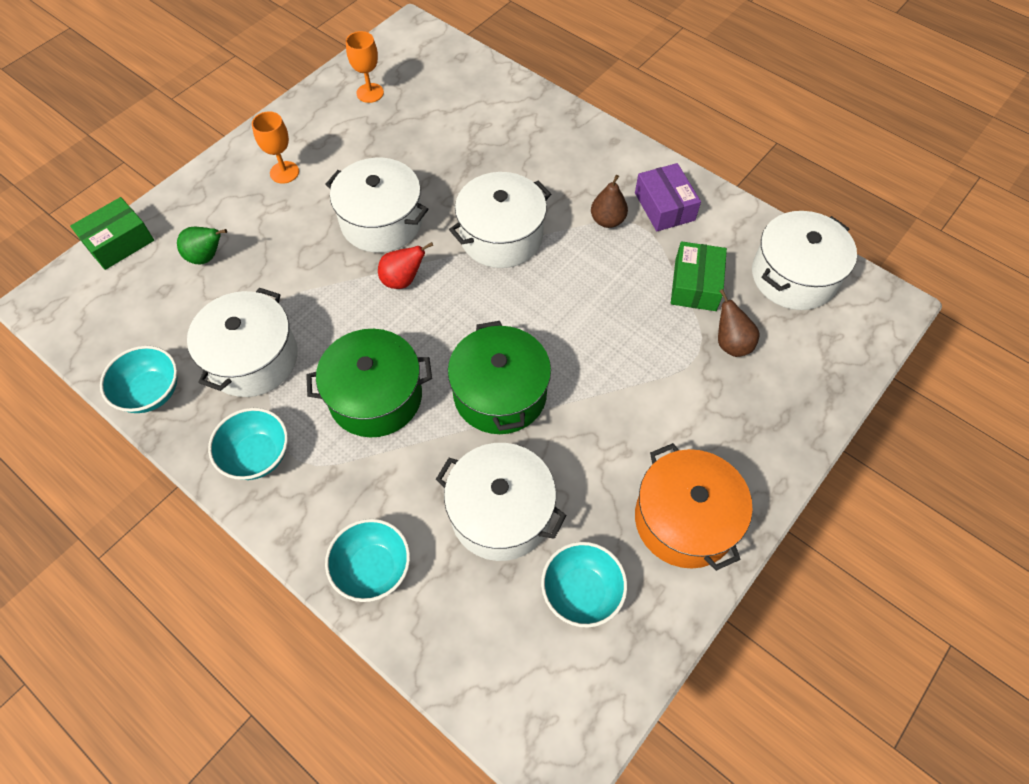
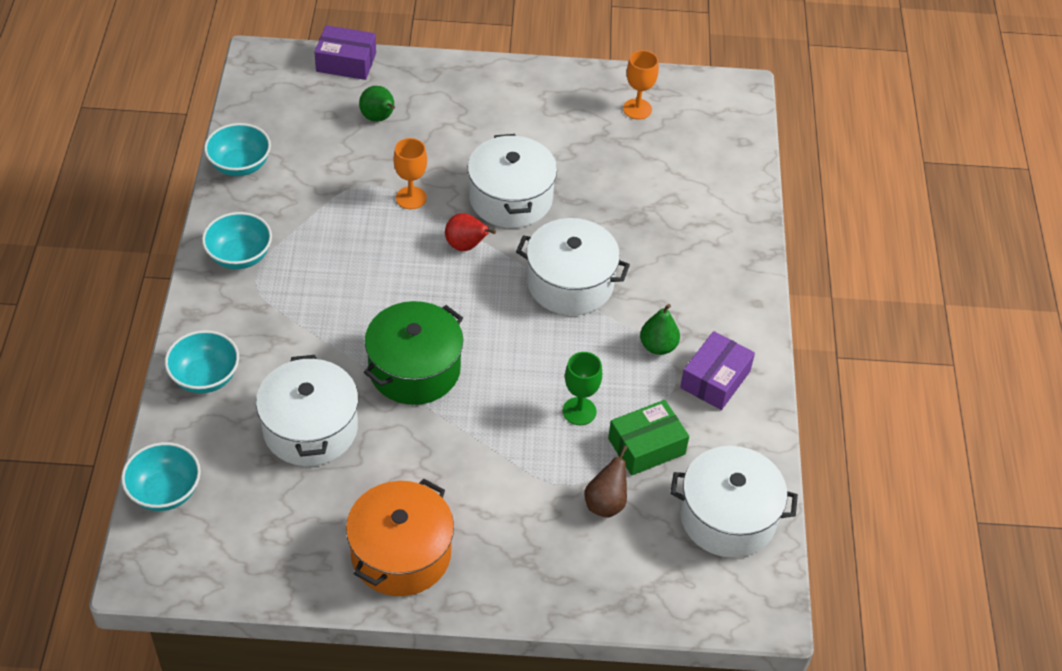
camera: 50 degrees right, 10 degrees down
(119, 242) = (346, 62): green box -> purple box
(252, 358) = (315, 202): white pot -> none
(284, 172) = (501, 110): orange goblet -> orange goblet (411, 198)
(375, 396) = (345, 293): green pot -> none
(581, 592) = (284, 516): turquoise bowl -> turquoise bowl (165, 492)
(607, 220) = (658, 346): brown pear -> green pear
(630, 306) = (579, 411): none -> green goblet

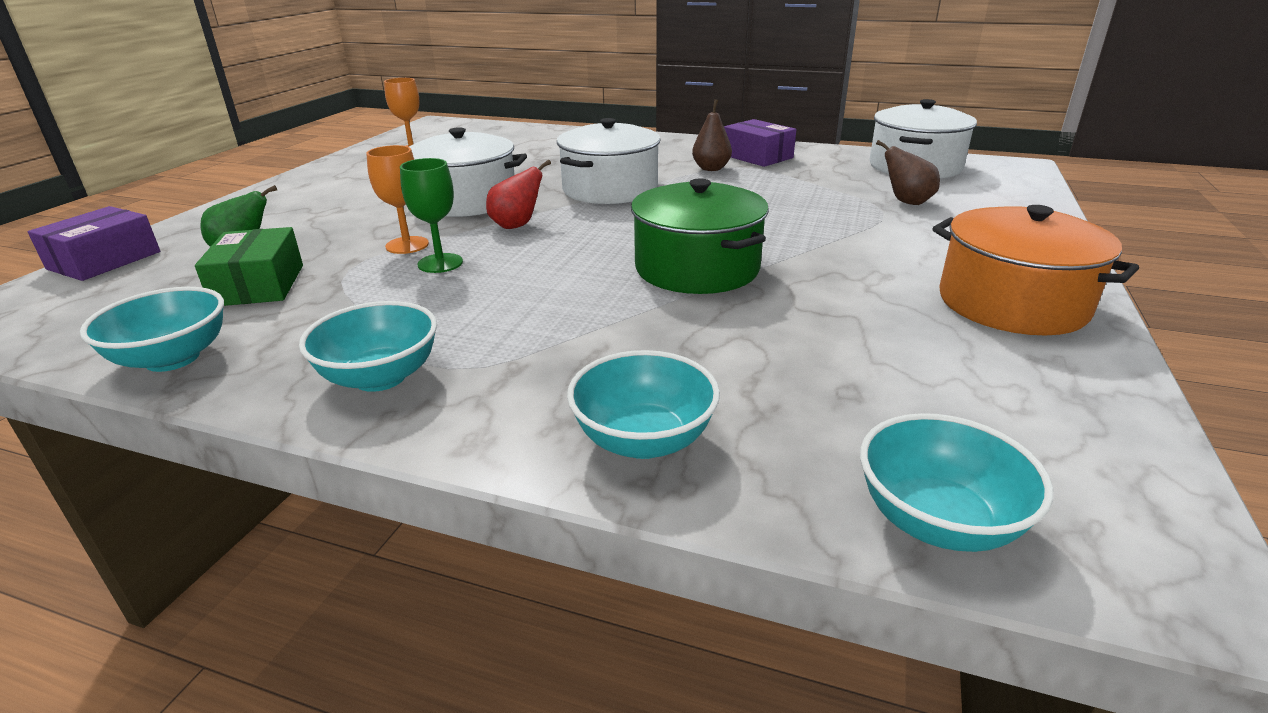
camera: 70 degrees left, 20 degrees down
(310, 428) = (786, 347): white pot -> none
(579, 411) = (784, 201): green goblet -> green goblet (440, 263)
(646, 446) = (833, 182): green box -> green box (259, 285)
(658, 346) = (711, 168): green pear -> brown pear

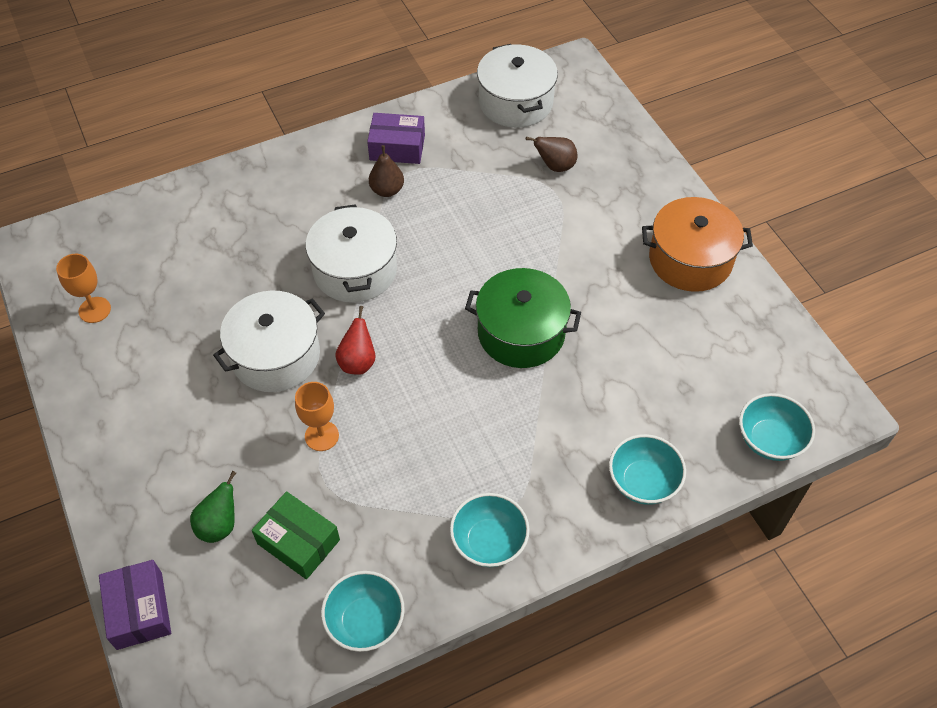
camera: 45 degrees left, 25 degrees up
(440, 263) = (373, 437): green goblet -> none

